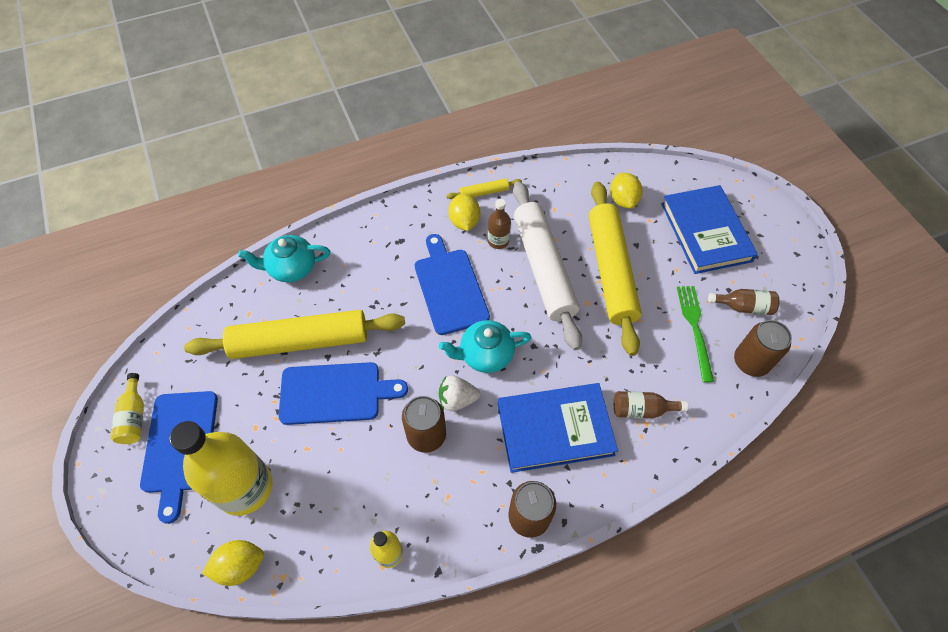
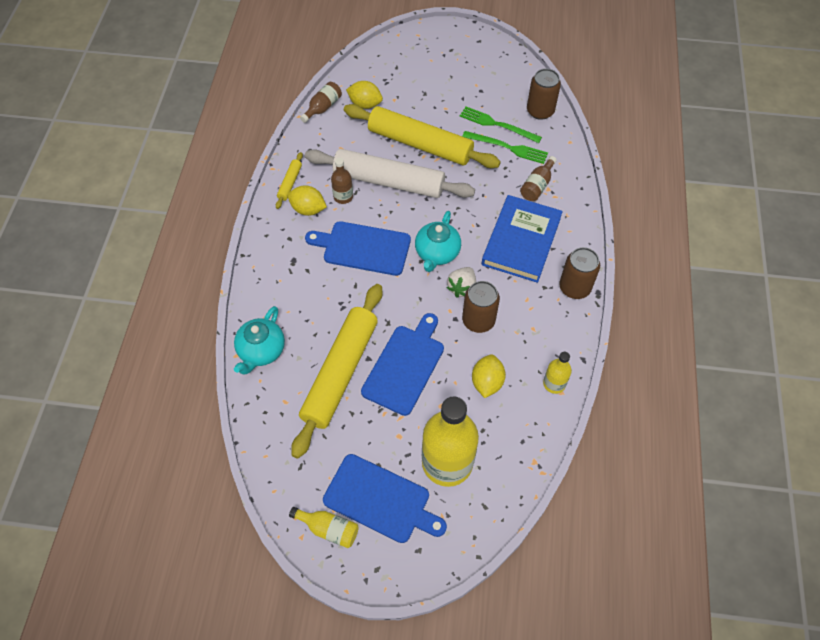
camera: 60 degrees left, 0 degrees up
(240, 566) = (510, 488): yellow lemon -> yellow lemon (487, 382)
(671, 353) = (507, 147): none -> green fork
(706, 232) = (427, 75): blue book -> none
(743, 307) = (498, 91): brown bottle -> brown bottle (323, 108)

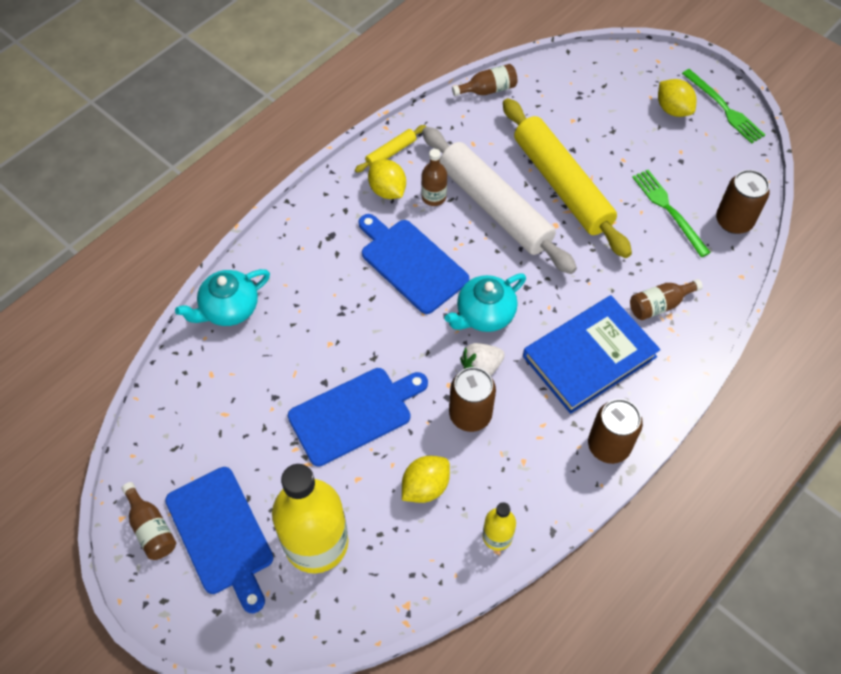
camera: 35 degrees right, 0 degrees up
(328, 529) = (151, 528): yellow bottle -> brown bottle
(341, 373) = (286, 380): yellow rolling pin -> none
(365, 104) = (536, 109): yellow lemon -> yellow lemon (673, 109)
(507, 147) = (659, 242): green fork -> green fork (723, 108)

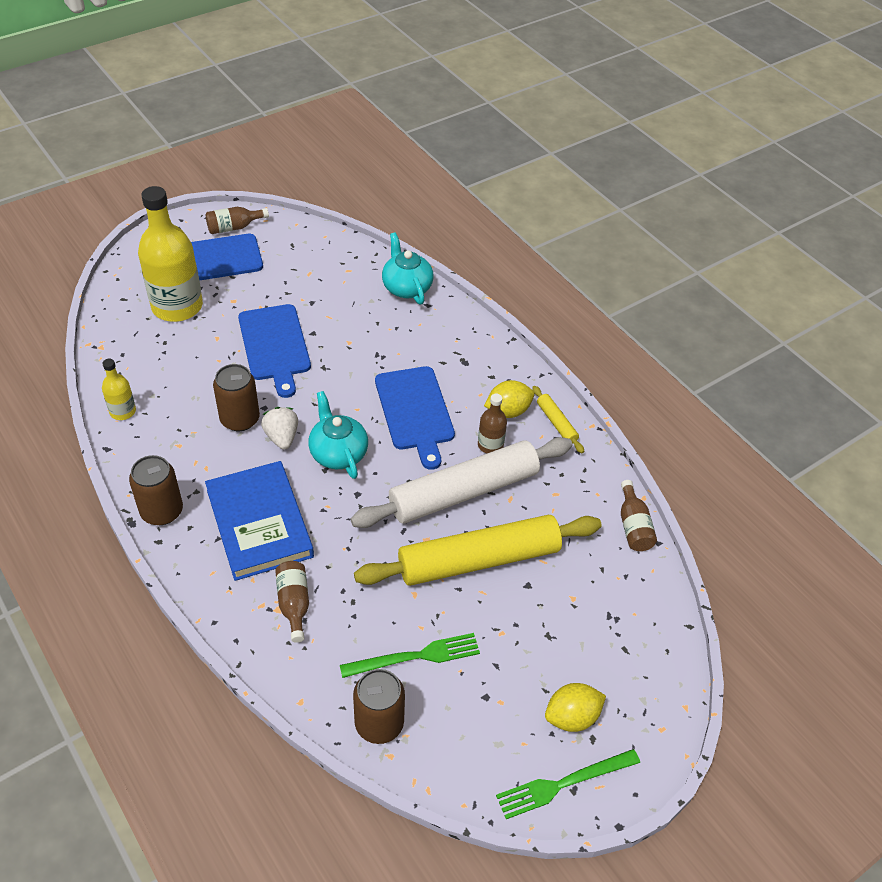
camera: 100 degrees right, 10 degrees down
(411, 263) = (415, 412): blue cutting board -> blue cutting board turned 105 degrees clockwise
(425, 486) = (189, 376): yellow lemon -> none

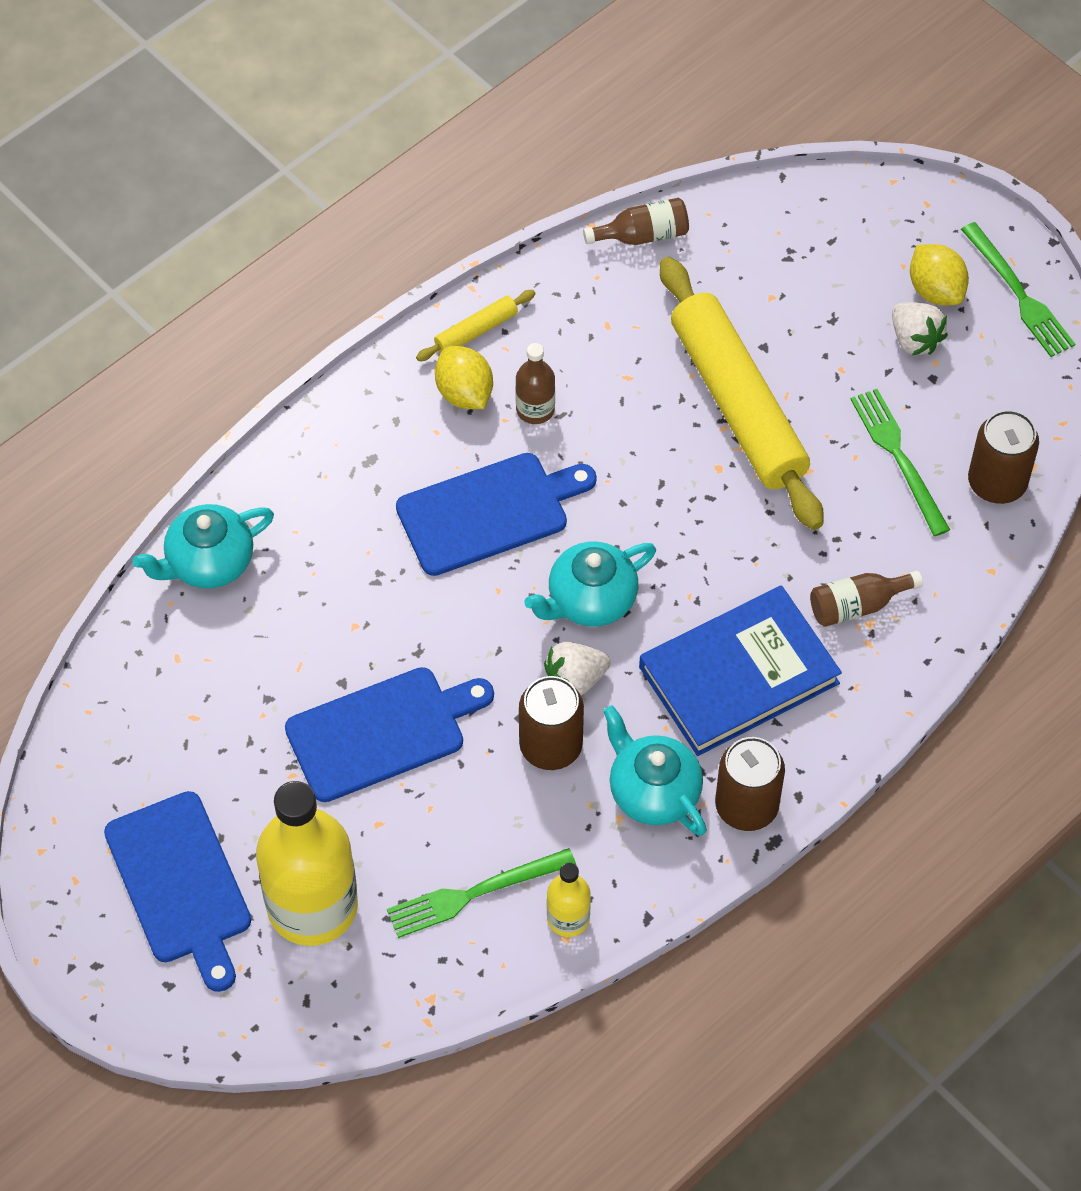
camera: 95 degrees left, 10 degrees up
(157, 373) = (476, 893): none -> green fork
(190, 464) = (653, 791): none -> turquoise teapot
(234, 227) = (83, 868): brown bottle -> none
(464, 492) = (628, 433): white rolling pin -> none
(524, 691) = (914, 340): none -> white strawberry

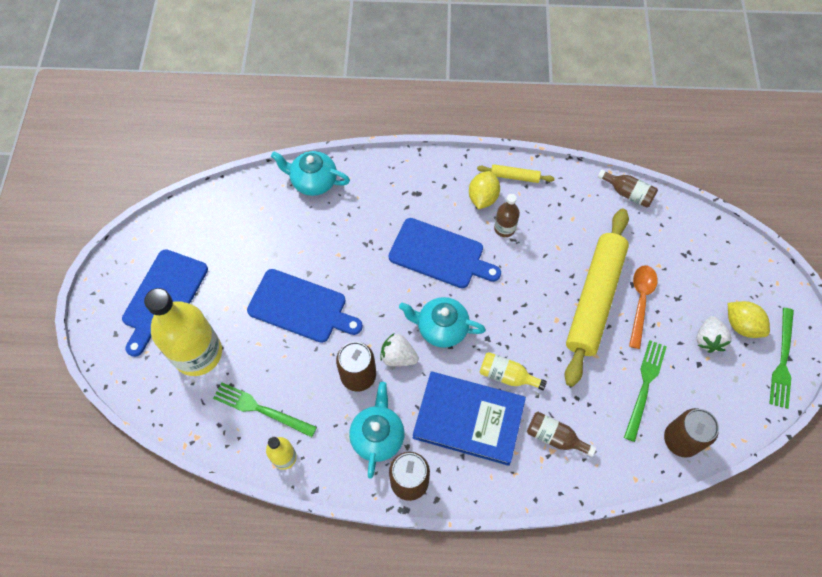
camera: 45 degrees right, 5 degrees up
(729, 585) = (507, 375): none -> yellow bottle
(794, 360) = (640, 301): none -> orange spoon
(935, 290) = (741, 325): yellow lemon -> yellow lemon turned 60 degrees counterclockwise

